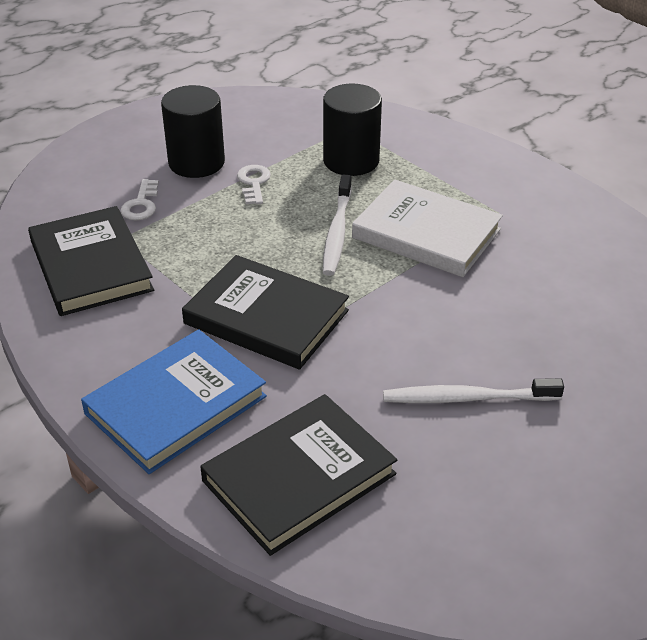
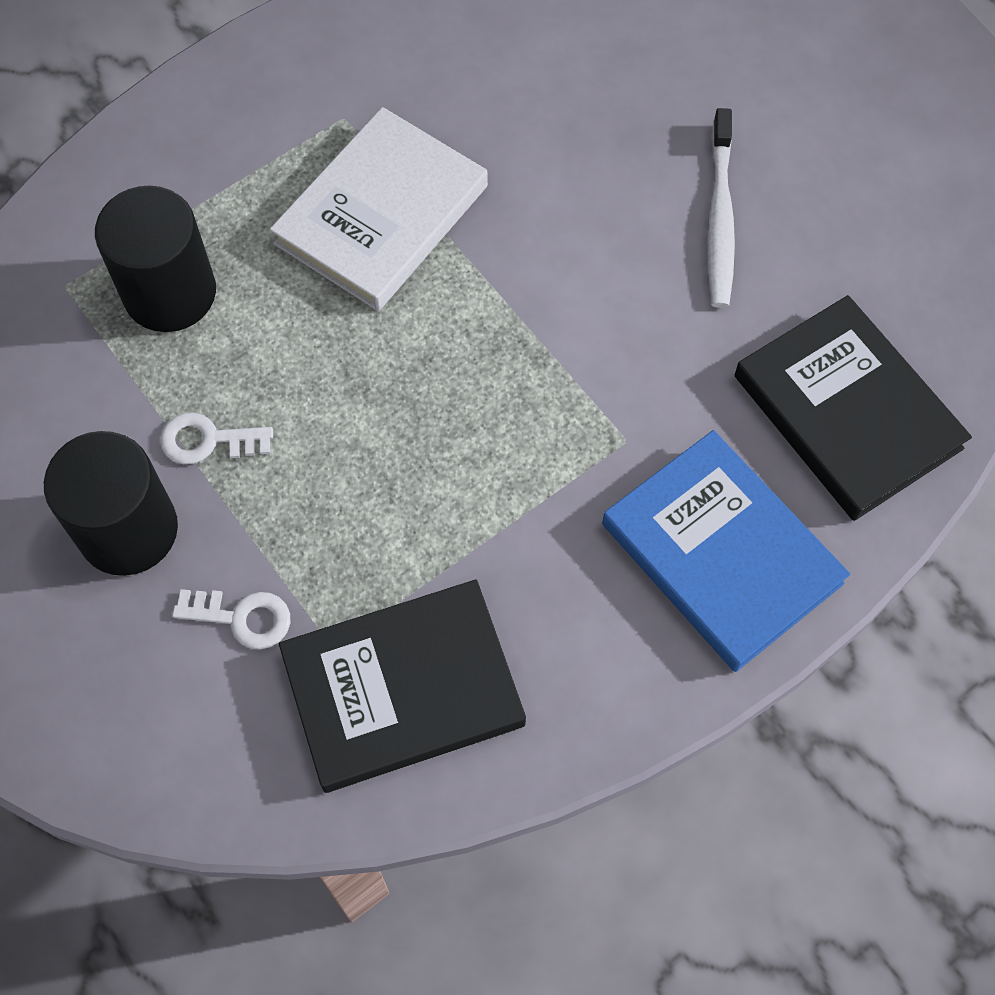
camera: 85 degrees left, 25 degrees up
(266, 317) = (550, 435): black book -> none
(337, 232) = (363, 329): white toothbrush -> none

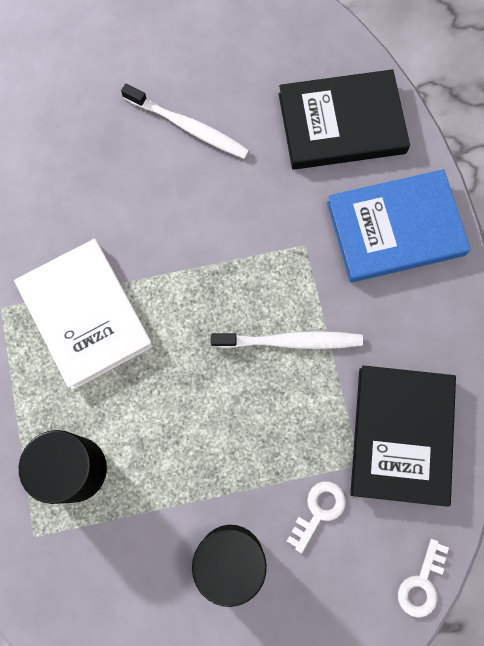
camera: 65 degrees left, 10 degrees up
(208, 440) = (192, 485): white key -> white key (421, 583)
(472, 480) = (291, 341): none -> white toothbrush

